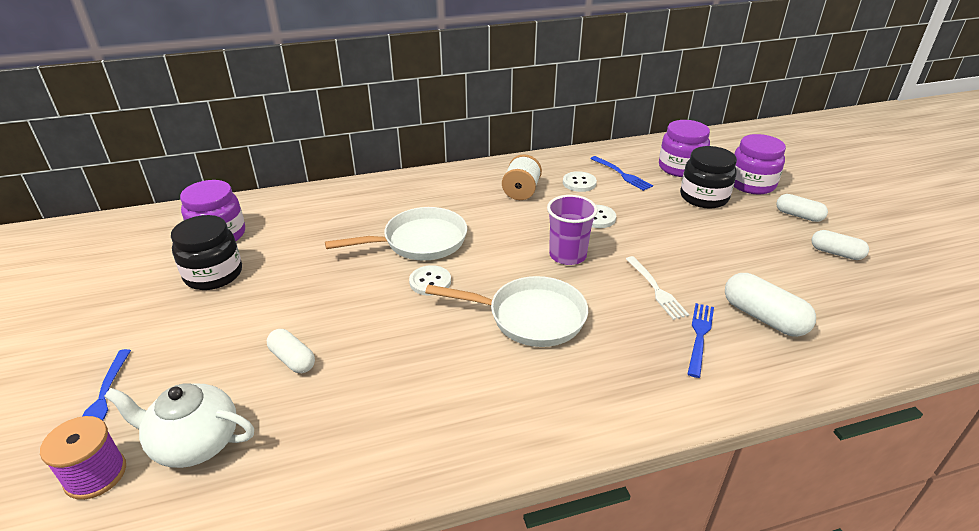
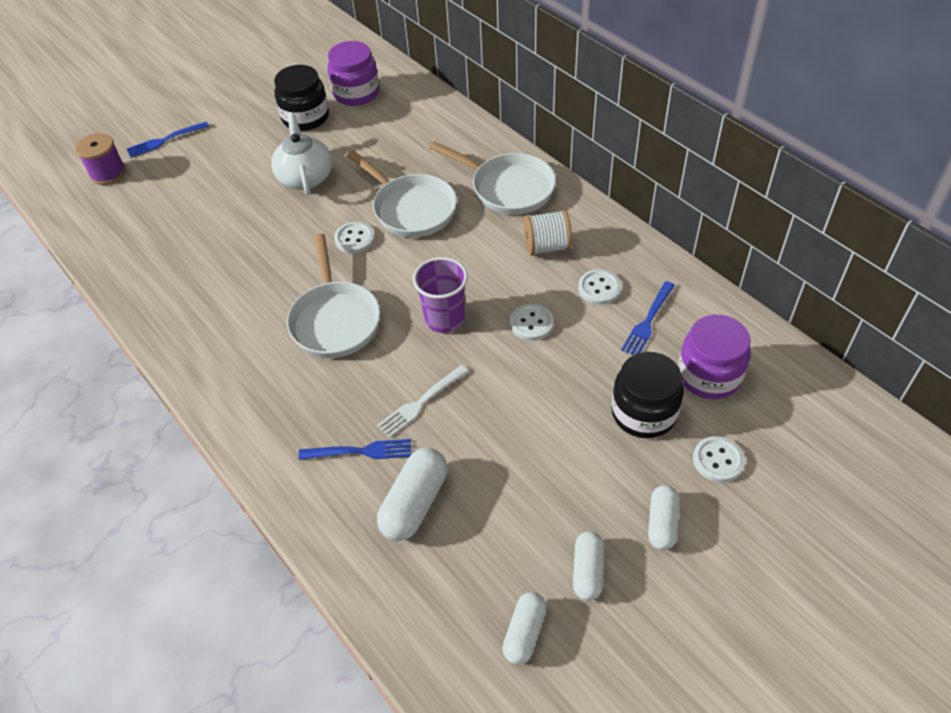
camera: 70 degrees right, 15 degrees up
(194, 443) = (142, 198): white teapot -> white teapot (305, 177)
(292, 359) = (229, 204): white capsule -> white capsule (524, 633)
(440, 191) = (507, 188): none -> white pan
(751, 184) = (718, 460): purple jar -> white button

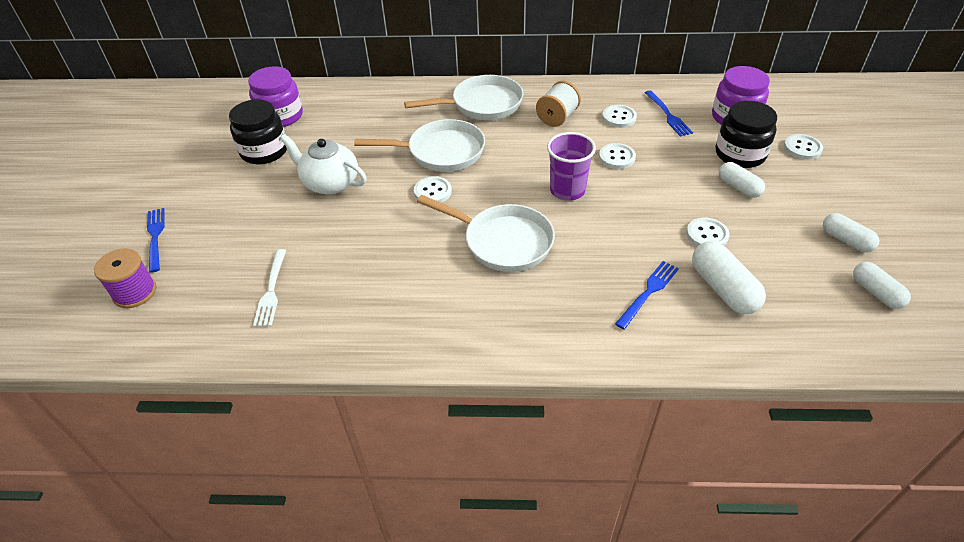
camera: 50 degrees left, 5 degrees down
(165, 140) = (155, 237): blue fork -> blue fork turned 150 degrees clockwise
(421, 402) = (633, 240): white fork -> white fork (271, 290)
(481, 452) = (707, 235): none -> white button
(662, 523) = (832, 192): white capsule -> white capsule (738, 187)

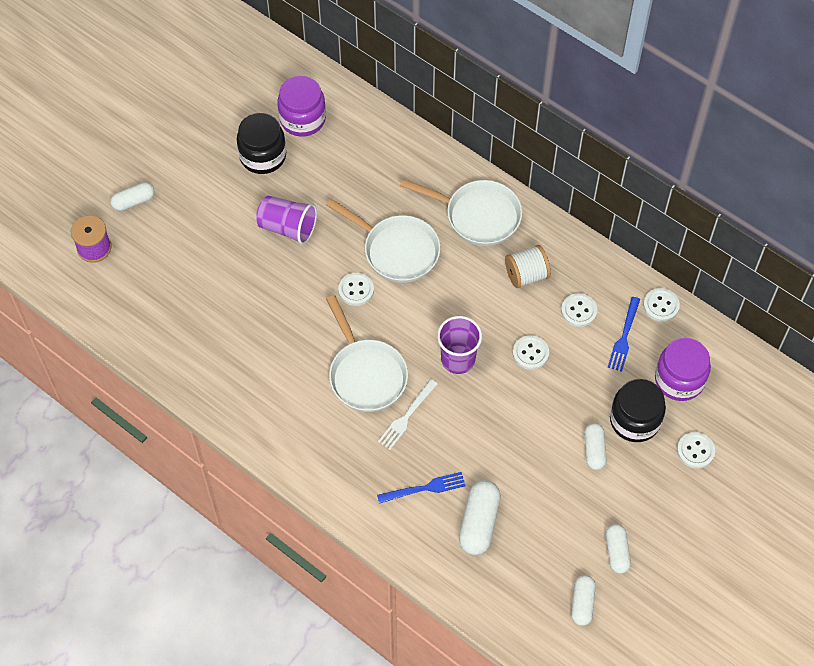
camera: 35 degrees right, 15 degrees up
(155, 237) = (133, 201): blue fork -> white capsule
(271, 290) = (180, 308): white fork -> white fork (406, 417)
(330, 183) = (287, 228): white teapot -> purple cup
(707, 235) = (518, 473): white button -> white button (661, 305)

